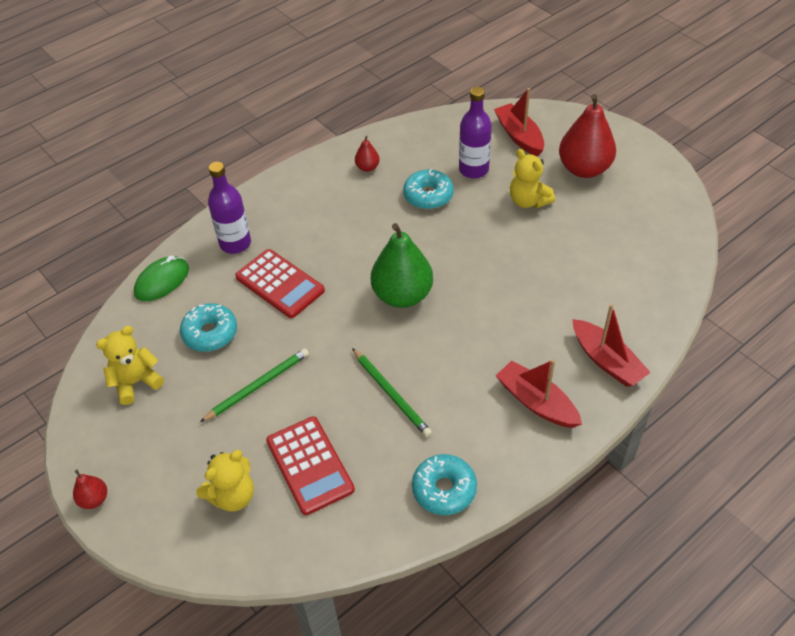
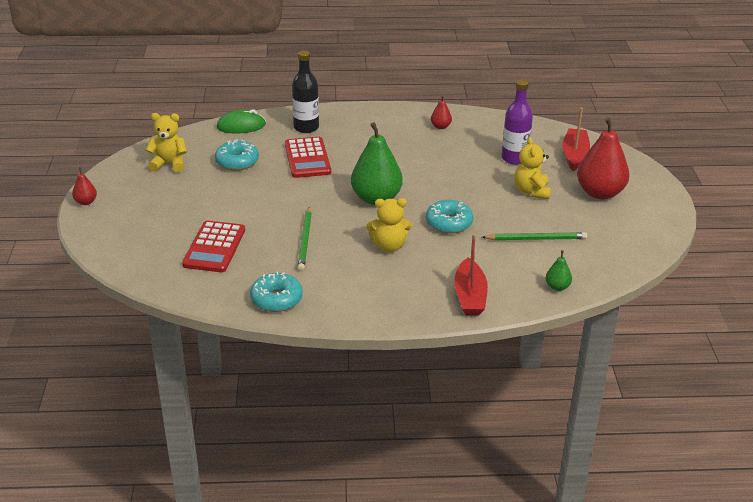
camera: 35 degrees right, 15 degrees down
(232, 496) = (156, 238): yellow teddy bear -> yellow teddy bear (389, 246)
(235, 243) = (306, 127): purple bottle -> black bottle
(258, 386) = (232, 198): green pencil -> green pencil (536, 239)
(428, 195) = (463, 158): turquoise donut -> turquoise donut (449, 223)
(536, 402) = (392, 291): red boat -> none
(662, 301) = (557, 287): none -> green pear

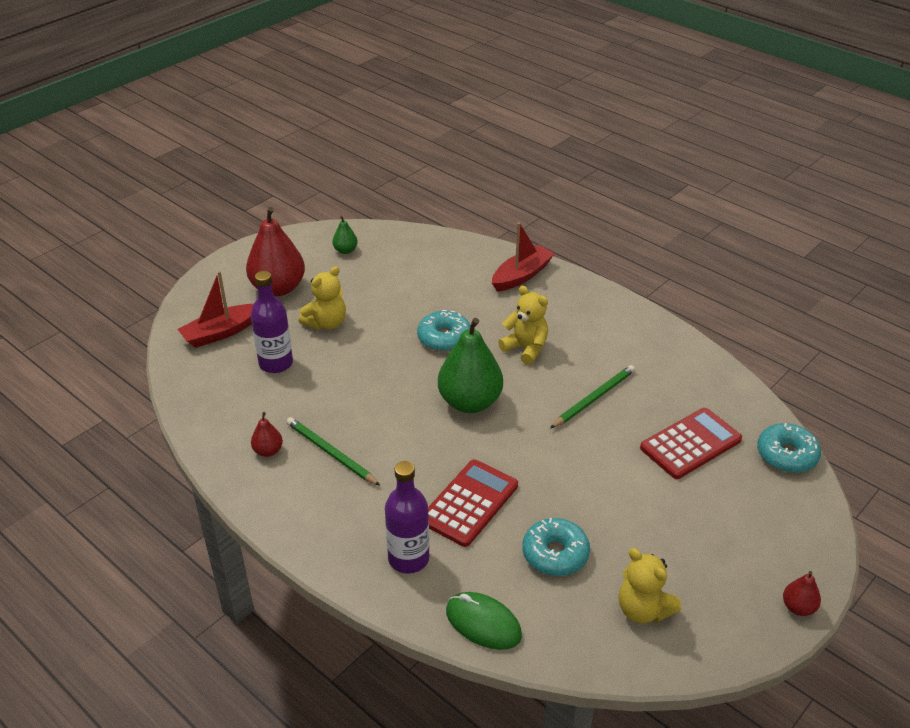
camera: 135 degrees left, 5 degrees up
(276, 299) = (680, 358): turquoise donut -> turquoise donut (786, 455)
(306, 127) = (408, 558): black bottle -> purple bottle
(536, 239) = (399, 285): green pencil -> green pencil (330, 453)
(557, 287) = (449, 247): green pear -> green pear (345, 250)

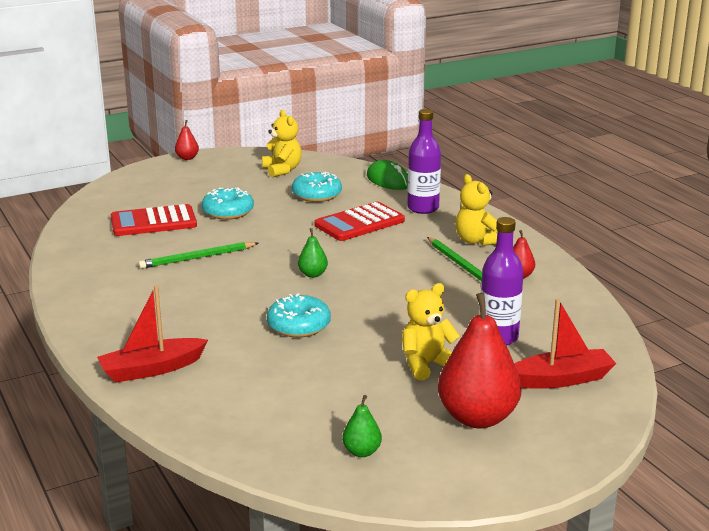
camera: 160 degrees left, 15 degrees down
(470, 402) = (313, 274): green pear -> green pear, size x0.46
(526, 348) = (221, 302): yellow teddy bear -> yellow teddy bear (476, 241)
(786, 455) = (90, 206): turquoise donut -> turquoise donut (228, 212)

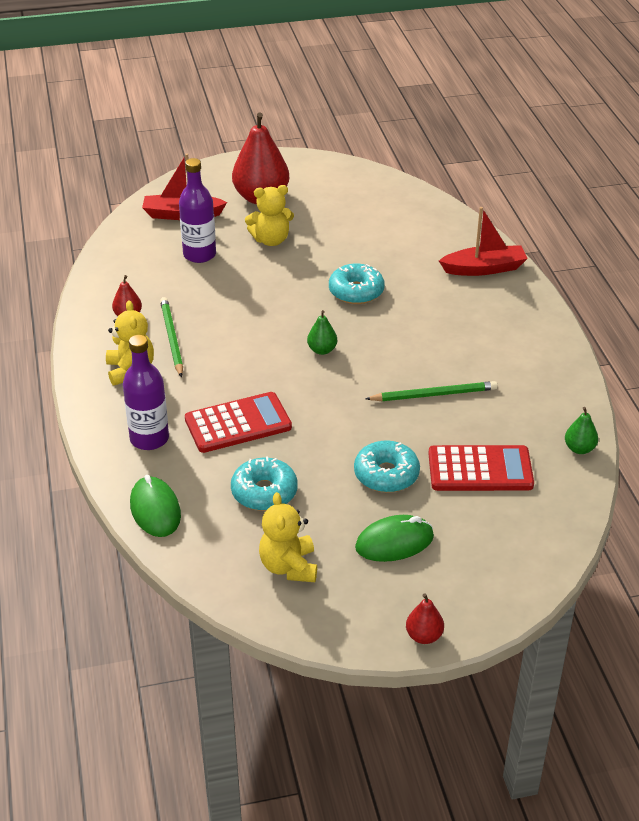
camera: 165 degrees left, 15 degrees up
(214, 185) = (394, 542): none -> green mouse
(362, 452) = (348, 188): green pear -> green pear (579, 449)

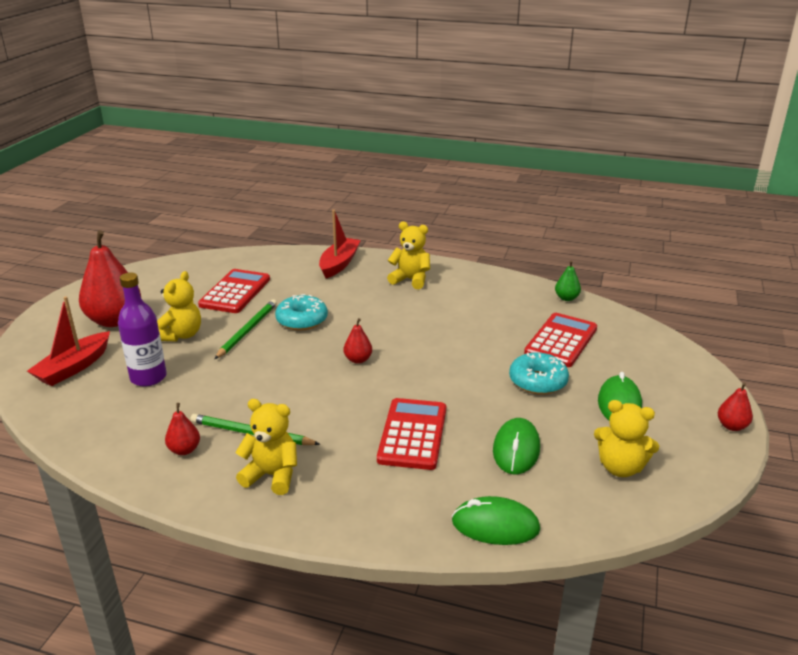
camera: 60 degrees left, 10 degrees down
(149, 439) = (387, 496): purple bottle -> none
(264, 492) = (516, 449): turquoise donut -> green mouse
(322, 350) = (358, 360): green pear -> red pear
(366, 234) = (235, 292): none -> red calculator
(434, 394) = (461, 330): green pencil -> green pencil (247, 330)
(501, 326) = (410, 280): none -> yellow teddy bear

